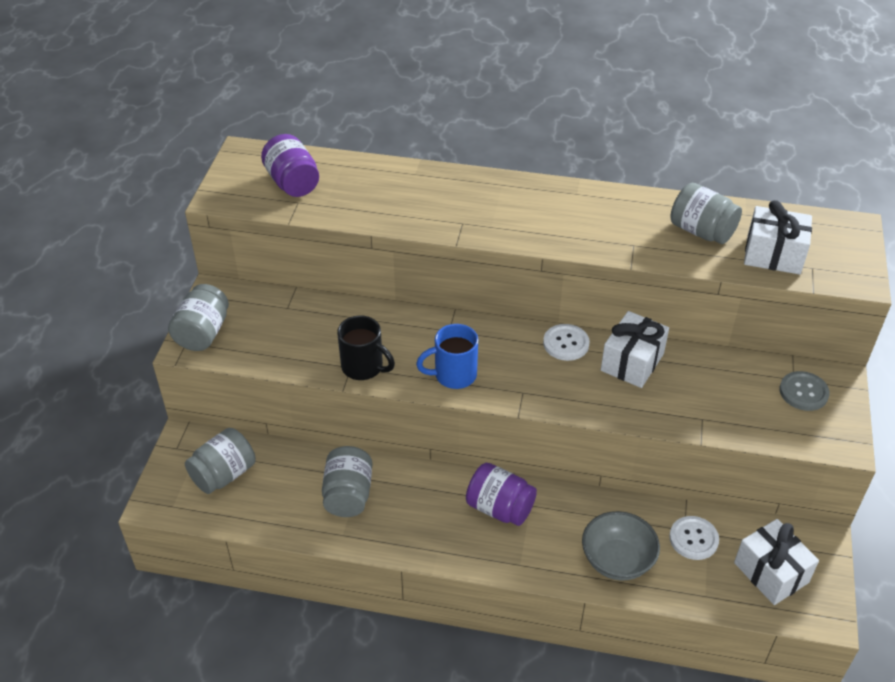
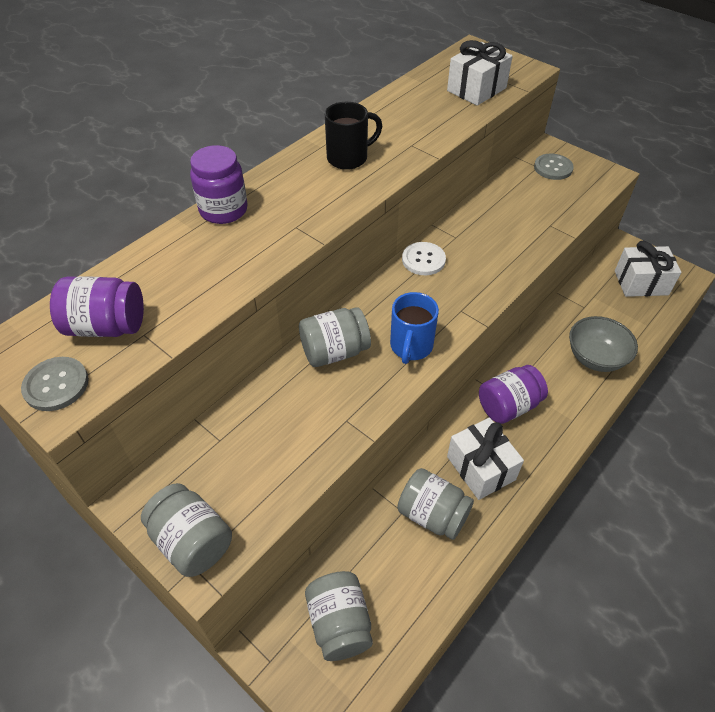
camera: 60 degrees left, 5 degrees up
(232, 188) = (56, 385): none -> grey button
(363, 367) = (354, 410): black mug -> black mug (349, 158)
(448, 178) = (223, 210): none -> purple jar
(632, 362) = (469, 233): white gift -> white gift (481, 468)
(693, 539) = (595, 306): white button -> none
(701, 231) = (424, 107): grey jar -> grey jar (334, 351)

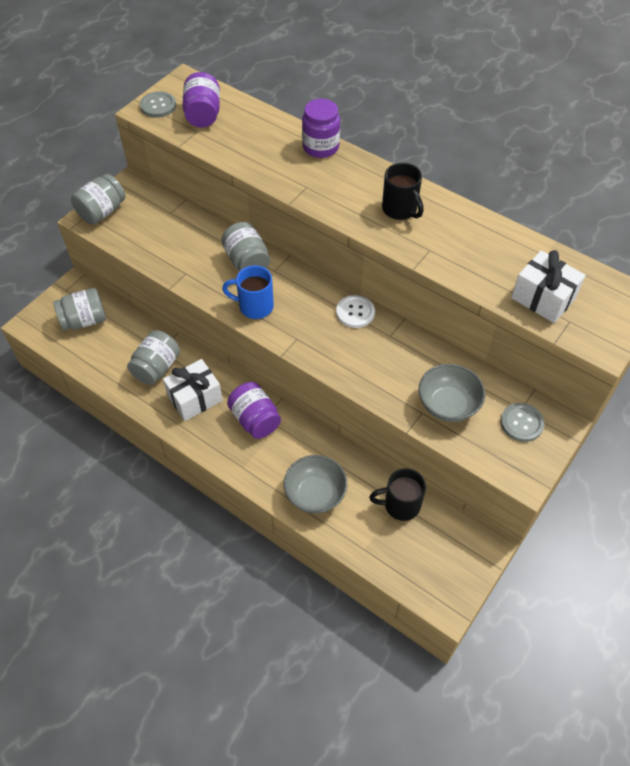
camera: 85 degrees right, 5 degrees up
(539, 208) = (448, 405): none -> grey bowl
(595, 295) = (400, 505): none -> black mug
(641, 283) = (427, 554): white gift -> none

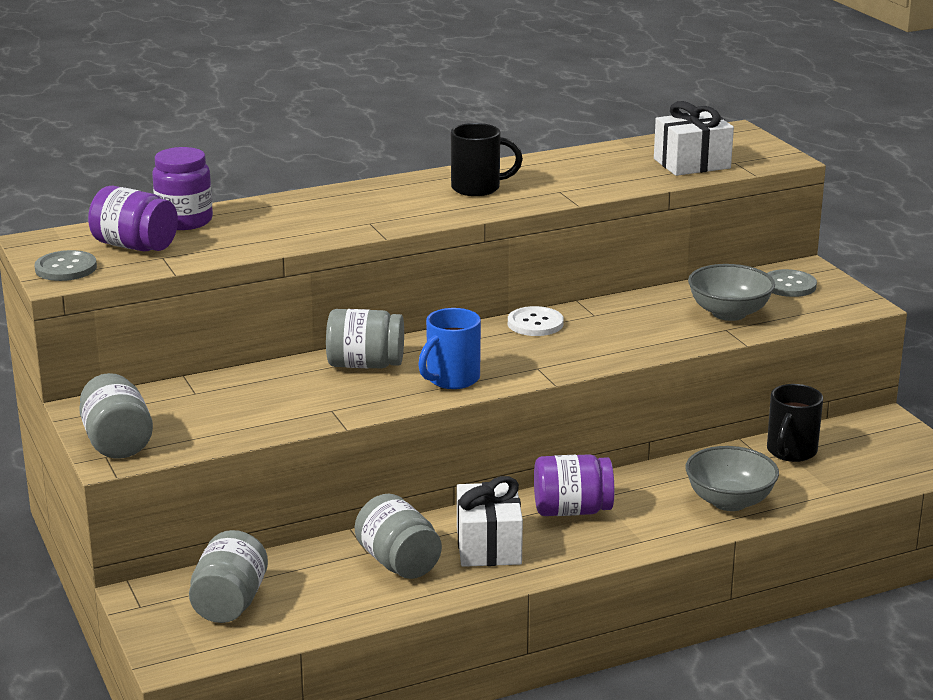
camera: 60 degrees left, 30 degrees down
(320, 147) = (309, 199): purple jar -> purple jar (184, 221)

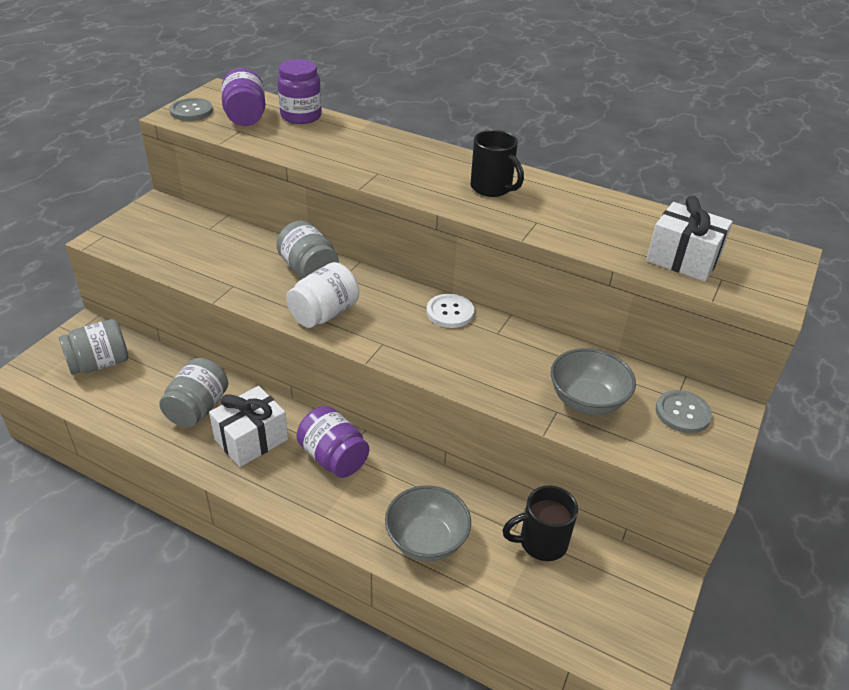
camera: 50 degrees right, 15 degrees up
(117, 442) = (123, 231): grey jar -> none
(451, 379) = (324, 314): blue mug -> white jar

